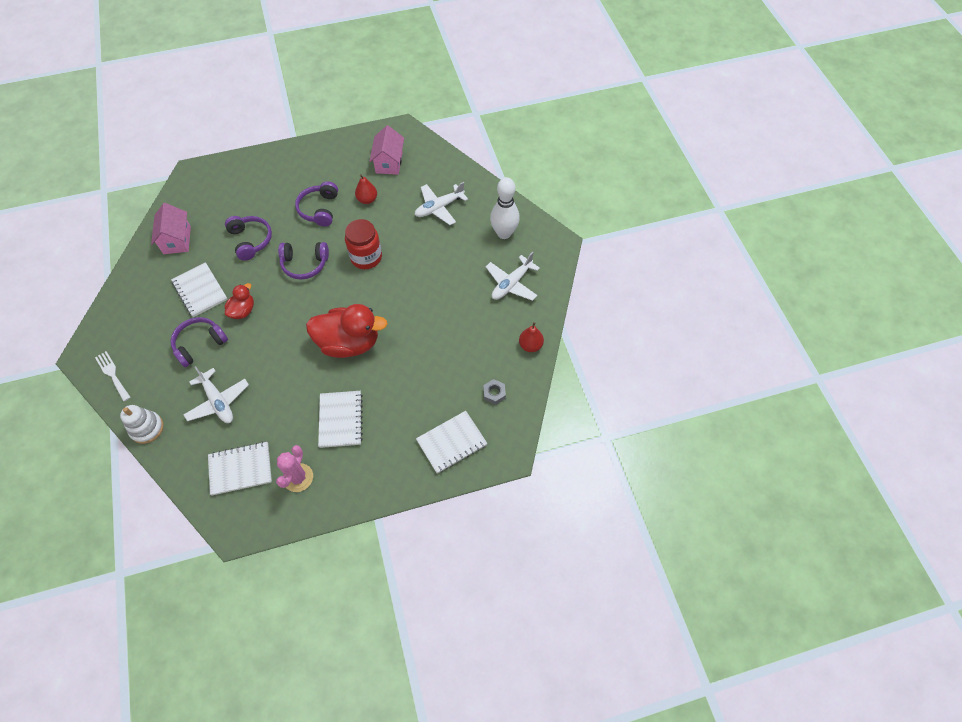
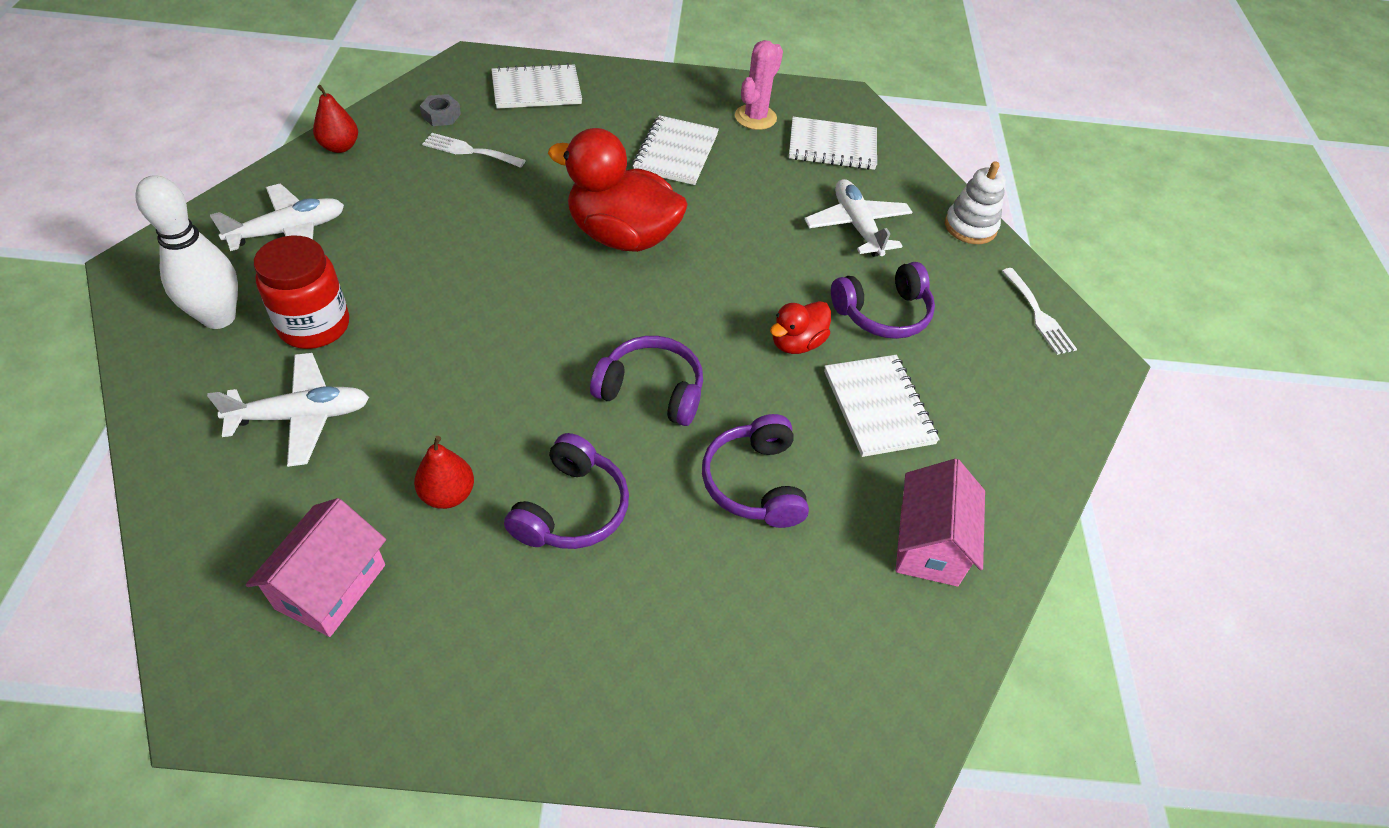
camera: 165 degrees left, 10 degrees down
(366, 257) = (521, 363): red jar -> red jar (314, 326)
(460, 371) = (469, 151): none -> white fork

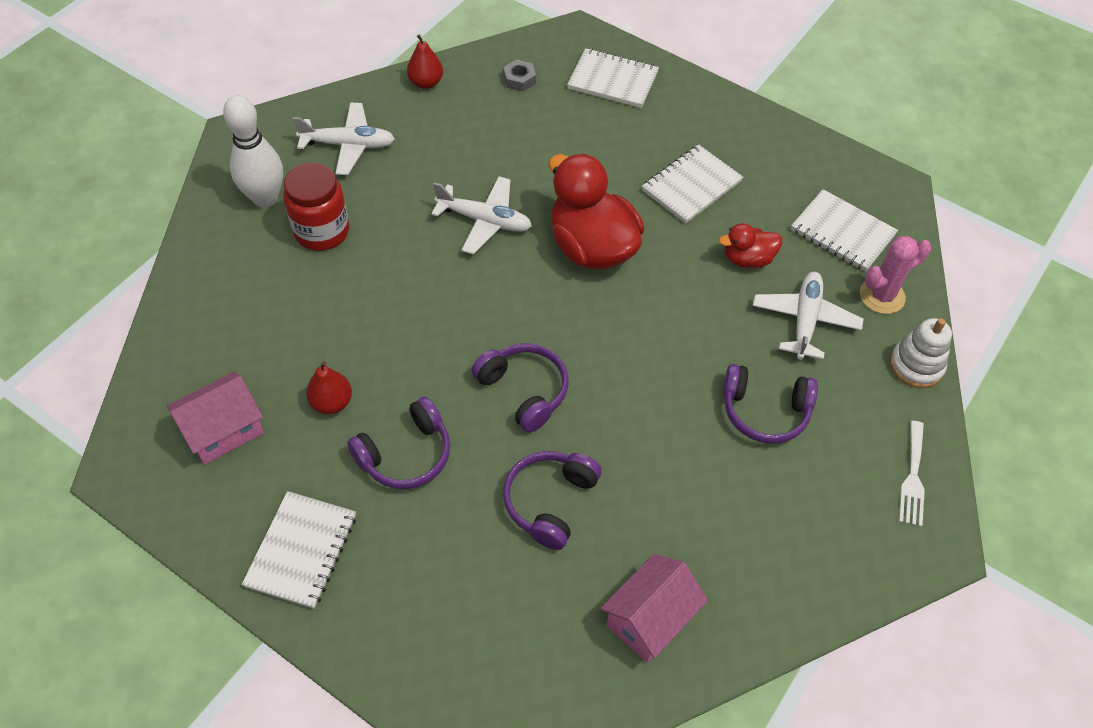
camera: 35 degrees right, 5 degrees up
(301, 416) = (274, 299): white plane -> white plane (484, 221)
(469, 151) = (521, 121): white fork -> none
(755, 117) = (790, 176): pink cactus -> pink cactus (882, 296)
(796, 343) = (668, 404): red duck -> red duck (748, 259)
(878, 407) = (696, 490): white notebook -> white notebook (302, 551)

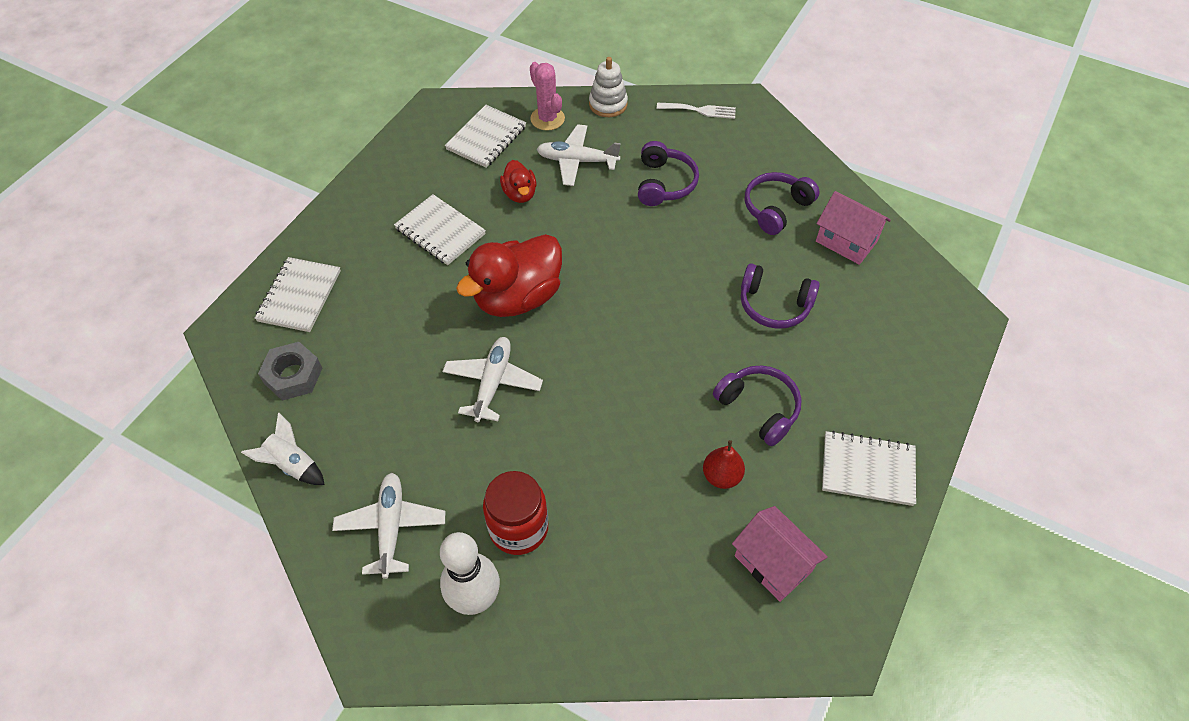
camera: 95 degrees left, 0 degrees up
(426, 82) = (292, 464): red pear -> white rocket
(519, 79) = (293, 376): grey nut -> grey nut, size x1.58
(524, 391) = (678, 332): purple headphones -> purple headphones (776, 208)

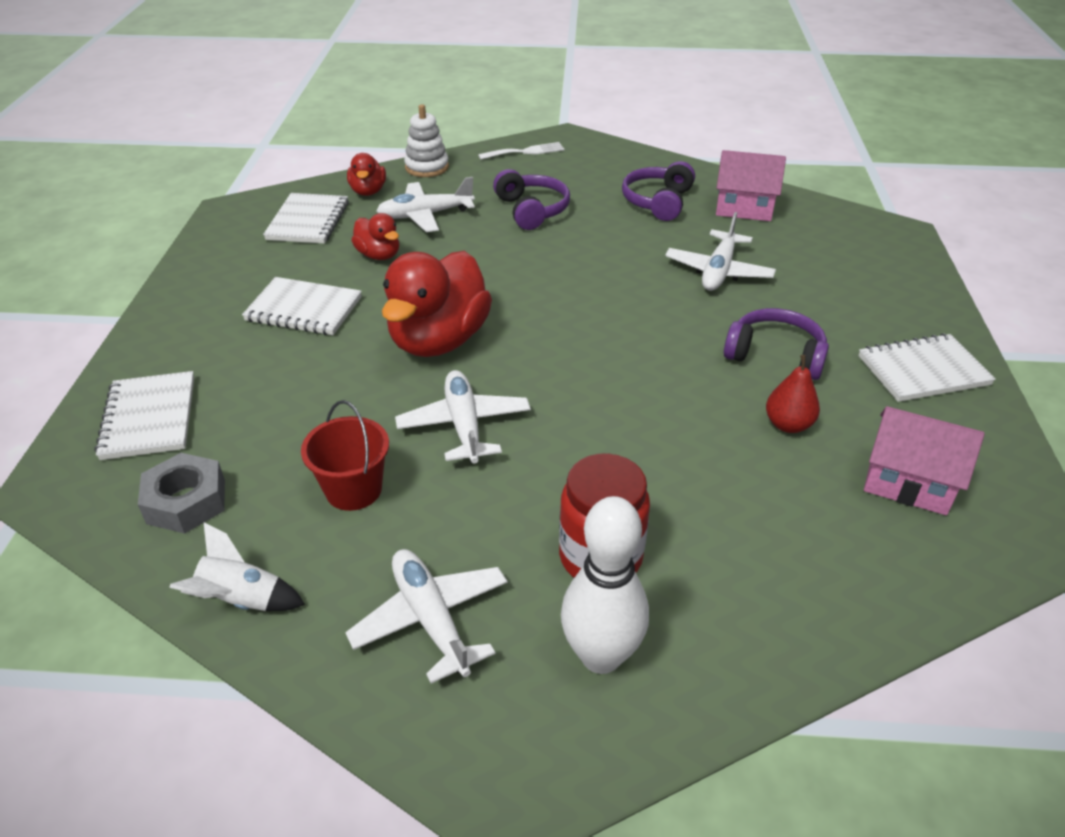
camera: 25 degrees left, 15 degrees down
(395, 408) = (353, 489): none -> red bucket
(547, 119) = (368, 191): pink cactus -> red duck
(774, 305) = (718, 271): purple headphones -> white plane

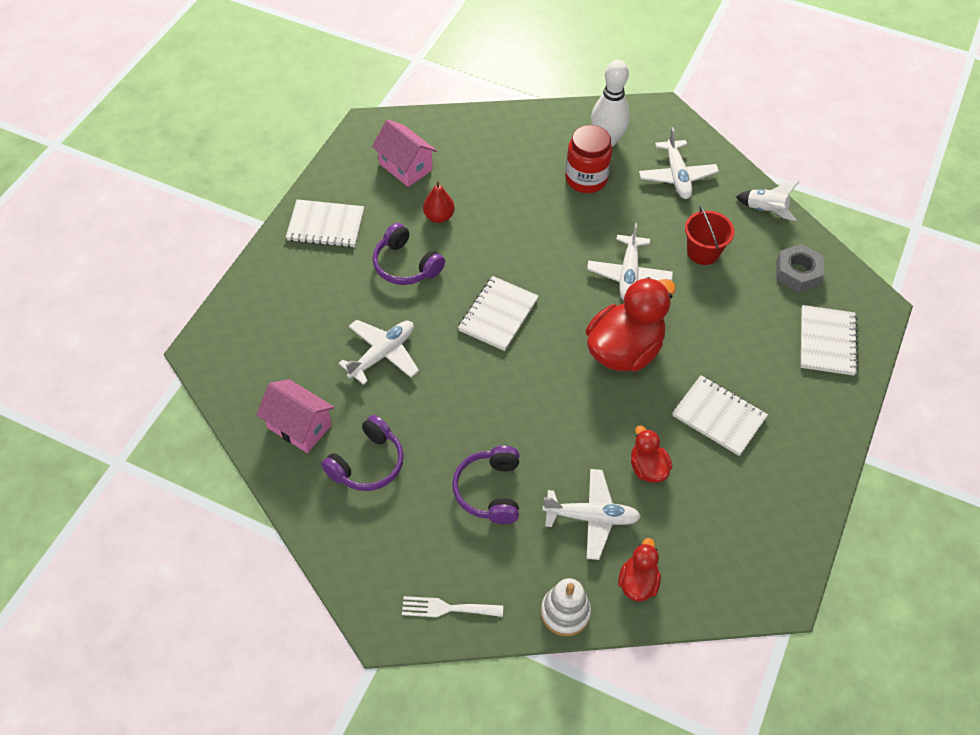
camera: 160 degrees left, 15 degrees up
(308, 221) = (704, 546): white notebook -> white notebook (498, 315)

